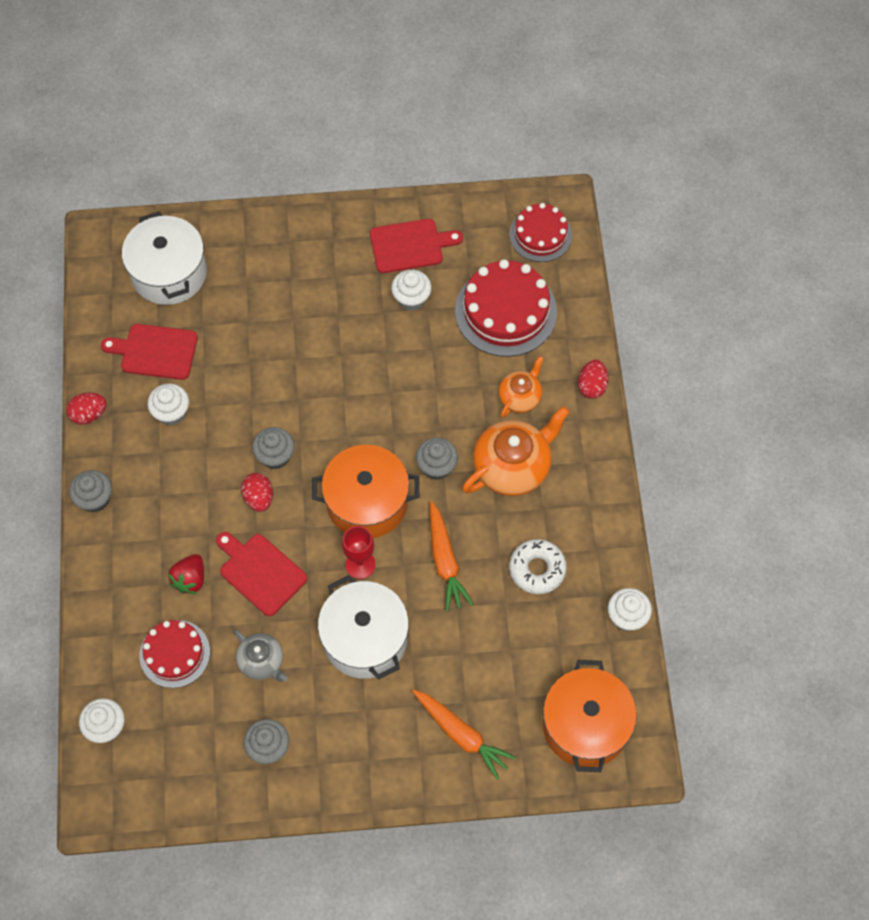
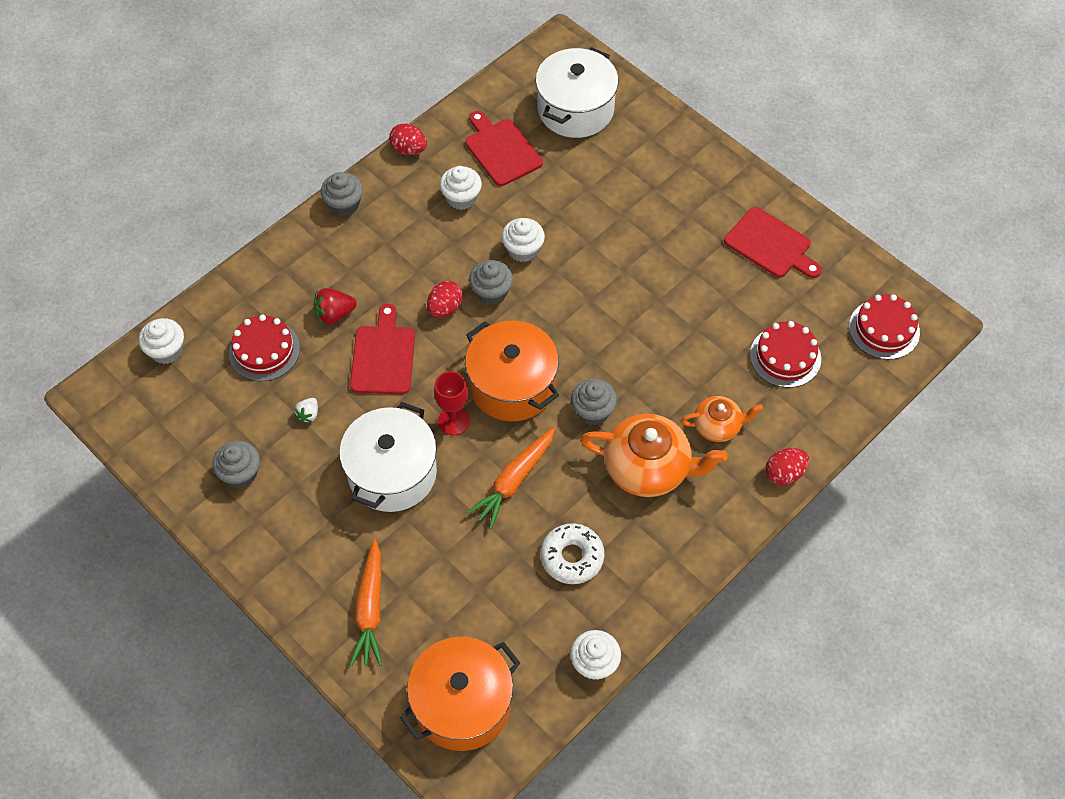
camera: 50 degrees right, 5 degrees down
(262, 662) = (308, 414): grey teapot -> white strawberry
(411, 298) = (724, 281): white cupcake -> white cupcake (523, 250)
(505, 311) = (785, 356): red cake -> red cake, size x0.63

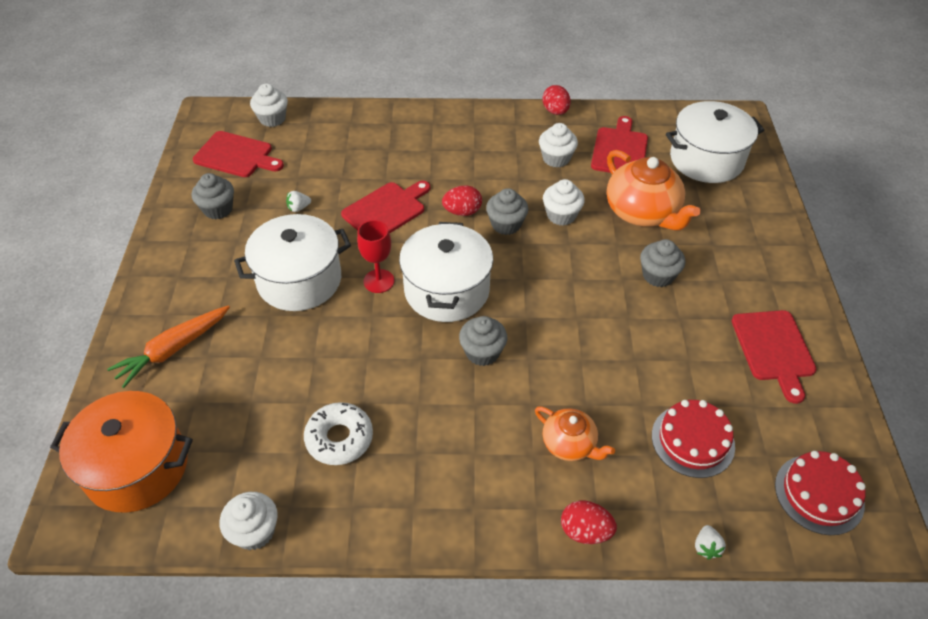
camera: 45 degrees right, 10 degrees down
(184, 413) = (236, 155): none -> red cutting board
(264, 350) = (323, 156): red cake -> none
(334, 314) = (389, 166): red strawberry -> none
(344, 204) = (474, 114): grey cupcake -> grey cupcake (658, 275)
(512, 385) = (446, 290): orange pot -> white pot
(514, 480) = (368, 351): orange carrot -> none
(648, 468) = (475, 427): orange teapot -> orange teapot (642, 212)
(856, 420) = (706, 547): none -> white strawberry

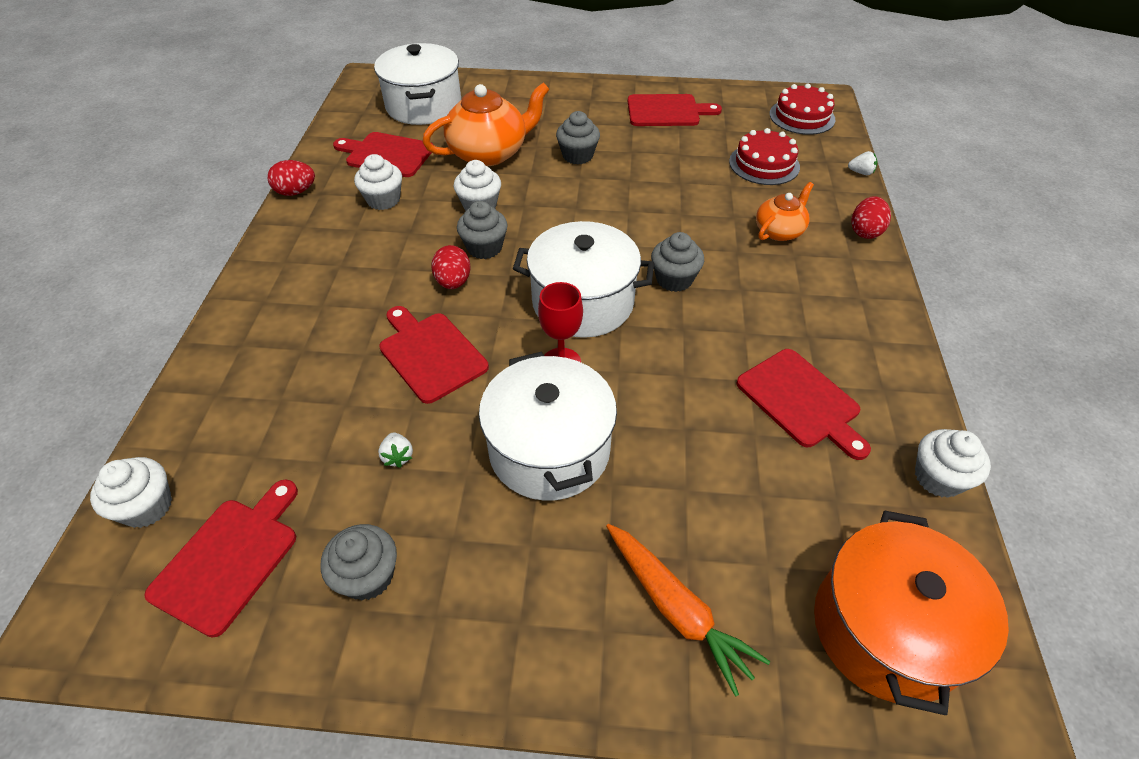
camera: 85 degrees left, 0 degrees up
(339, 438) = (801, 401): white donut -> red cutting board

